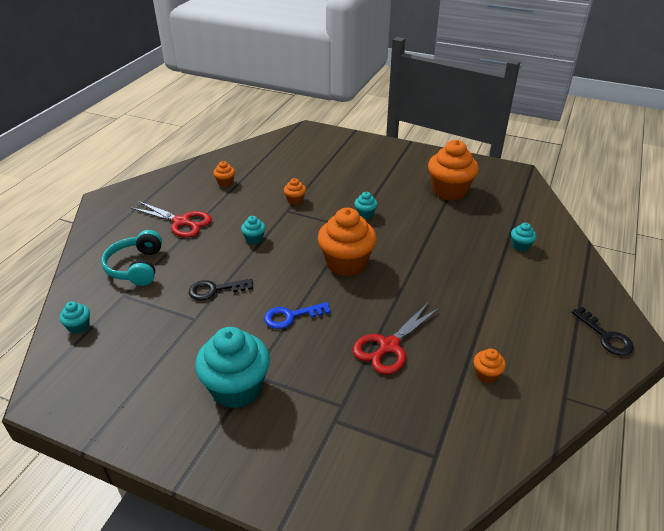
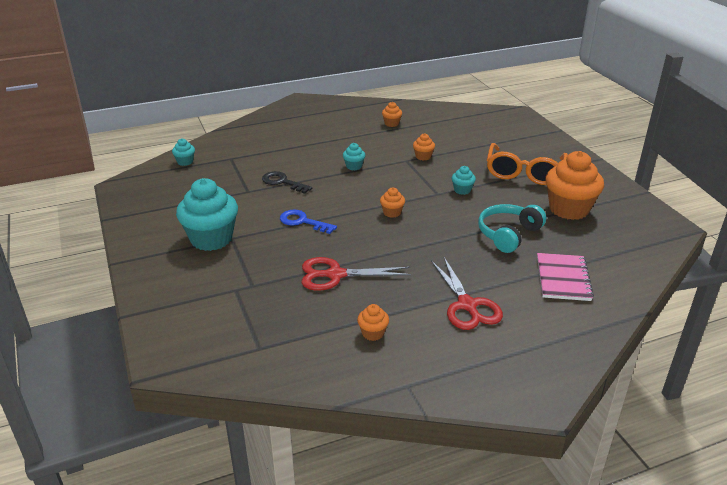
camera: 45 degrees right, 5 degrees down
(136, 267) = (259, 147): turquoise headphones -> turquoise headphones (508, 234)
(181, 222) = (324, 134): red scissors -> red scissors (467, 305)
(346, 263) = (392, 213): orange cupcake -> orange cupcake, size x0.45
(383, 177) = (524, 173): none -> orange glasses
(520, 246) = (562, 278): turquoise cupcake -> pink notebook
(605, 336) = (520, 378): black key -> none

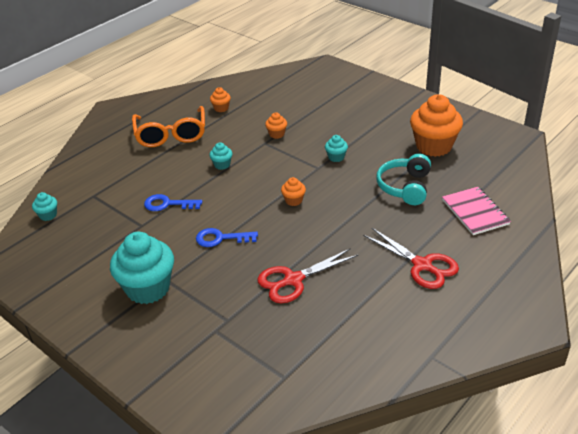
camera: 25 degrees left, 5 degrees up
(282, 182) = (167, 204): black key -> blue key
(373, 333) = (368, 322): orange cupcake -> none
(524, 173) = (374, 123): orange glasses -> orange glasses (171, 135)

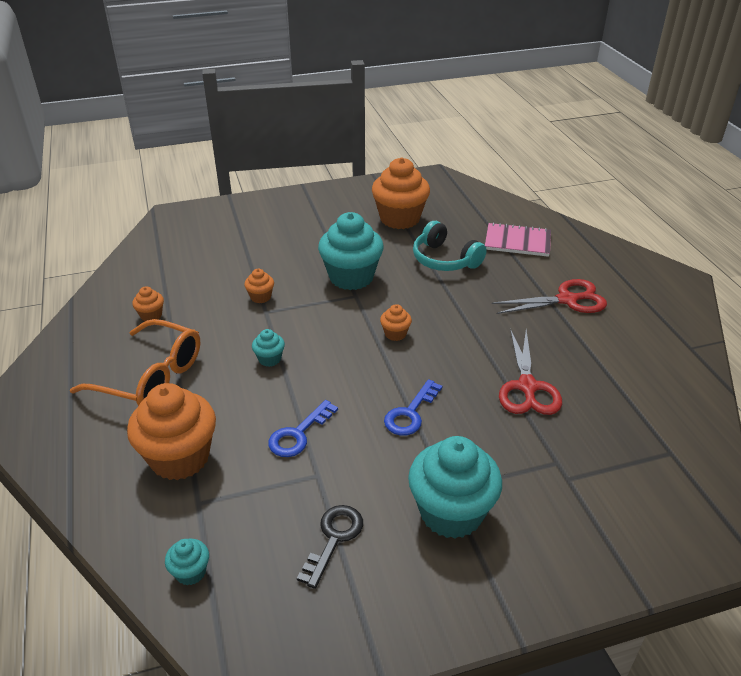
camera: 60 degrees left, 0 degrees up
(99, 252) = (334, 538): none -> black key
(119, 174) = (180, 458): none -> orange cupcake
(336, 157) = (351, 277): turquoise cupcake -> turquoise cupcake, size x2.24

